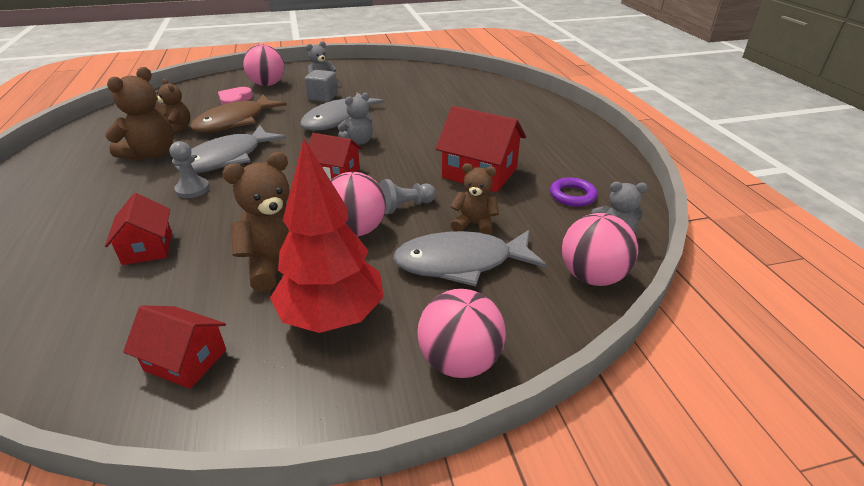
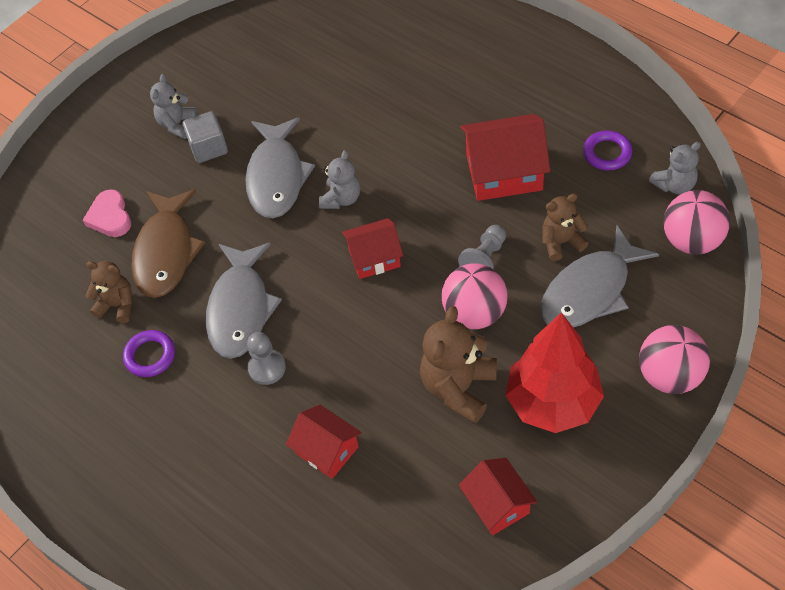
camera: 30 degrees left, 20 degrees up
(151, 154) = (150, 356): brown teddy bear -> purple ring
(186, 360) = (497, 504): red house -> red house turned 75 degrees clockwise
(267, 84) = (106, 164): pink ball -> none

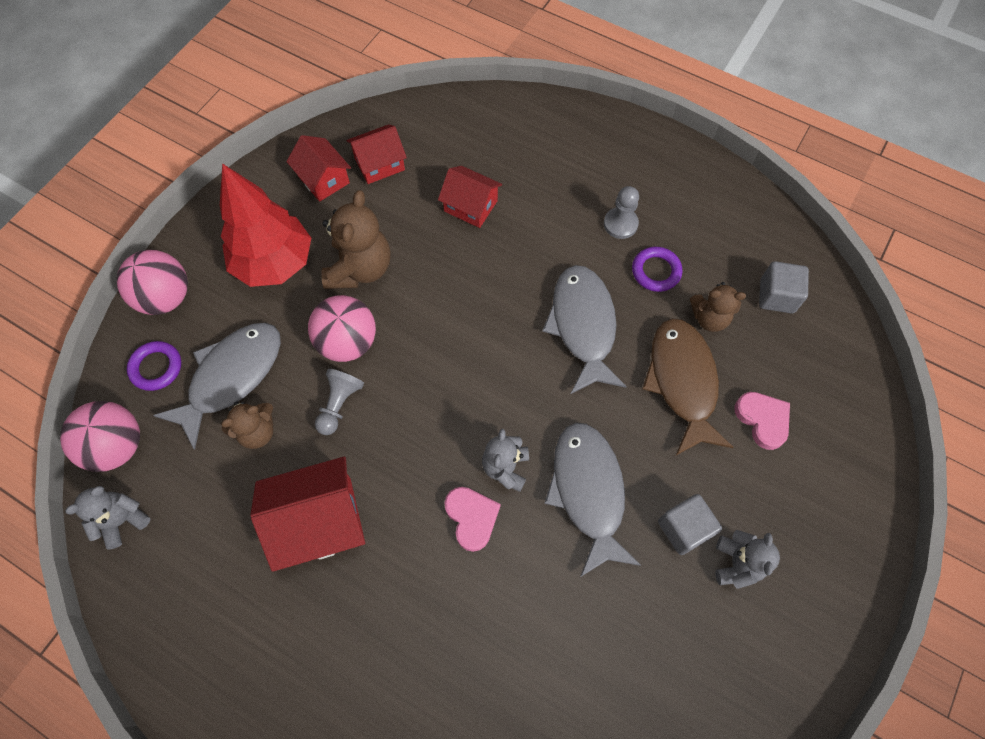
camera: 165 degrees right, 10 degrees up
(43, 320) = (776, 296): none -> grey cube
(267, 368) = (541, 270): grey pawn -> grey pawn (620, 224)
(374, 258) = (456, 395): red house -> red house (379, 164)
(377, 166) = (471, 518): none -> pink heart
(607, 153) = (195, 562): purple ring -> purple ring (156, 367)

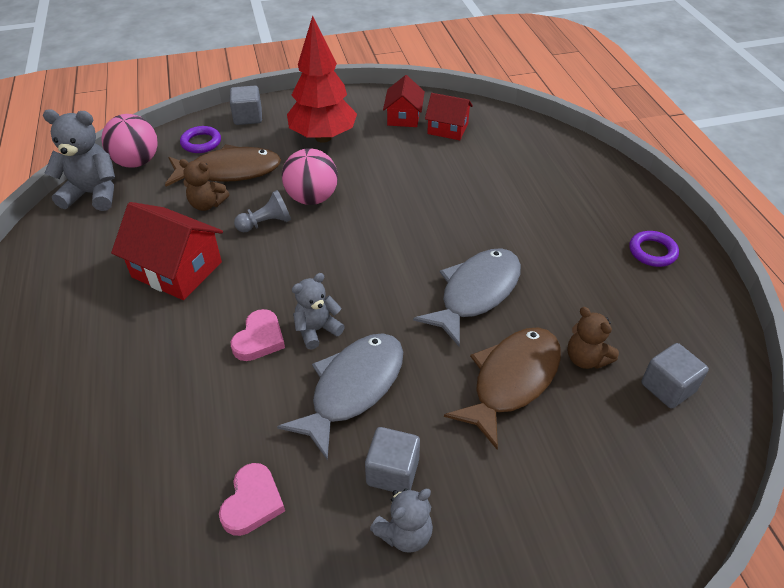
camera: 45 degrees right, 20 degrees down
(122, 520) = (93, 194): grey teddy bear -> grey teddy bear, size x1.61
(166, 297) = (248, 117): pink ball -> grey cube
(231, 377) = (230, 171): grey fish -> brown fish
(360, 268) = (367, 169): brown teddy bear -> none
(470, 206) = (480, 182): red house -> none
(620, 224) = (581, 257): grey pawn -> none
(656, 271) = (575, 301): purple ring -> purple ring (652, 252)
(762, 420) = (551, 457): pink heart -> pink heart (252, 502)

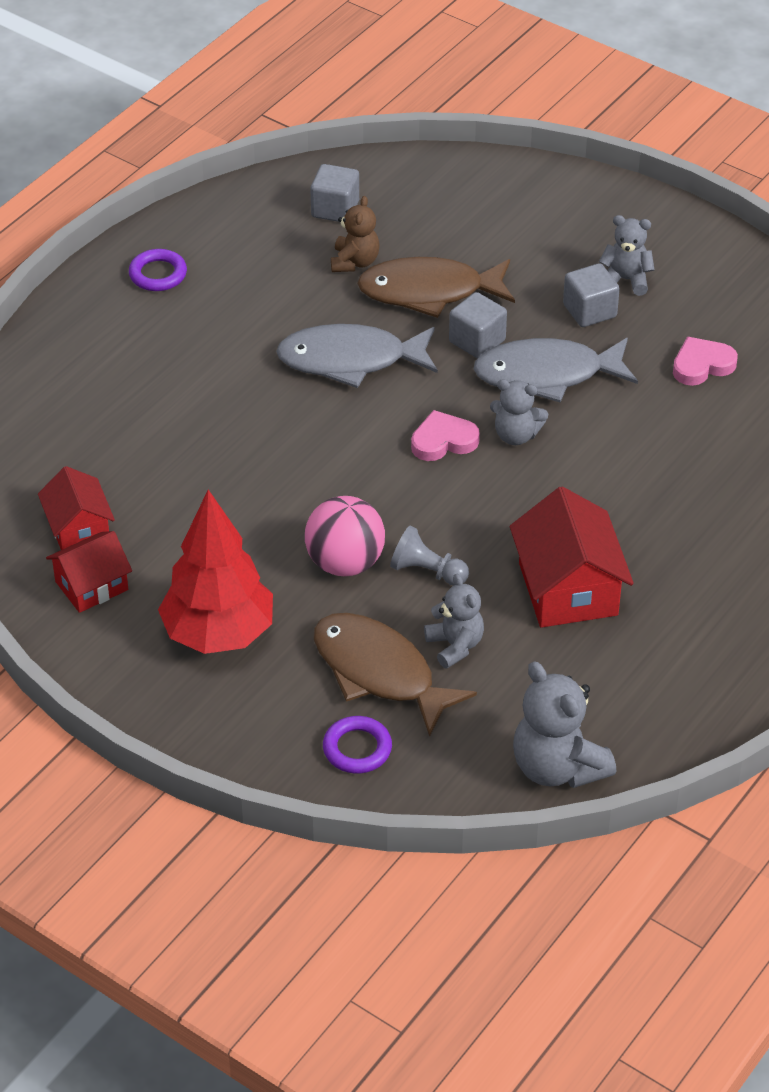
camera: 130 degrees left, 0 degrees up
(137, 162) = (462, 780): pink ball -> none
(207, 204) = (455, 645): brown teddy bear -> grey teddy bear
(248, 117) = (253, 745): grey cube -> grey cube (477, 341)
(259, 339) = (570, 465): pink heart -> pink heart (443, 441)

